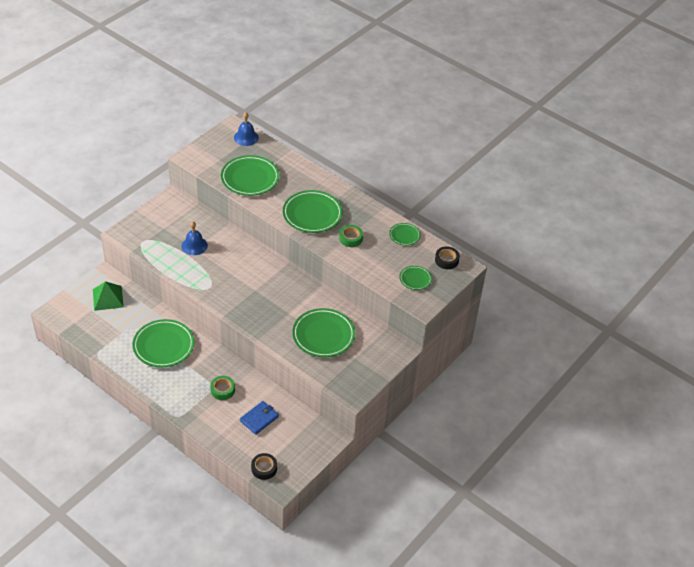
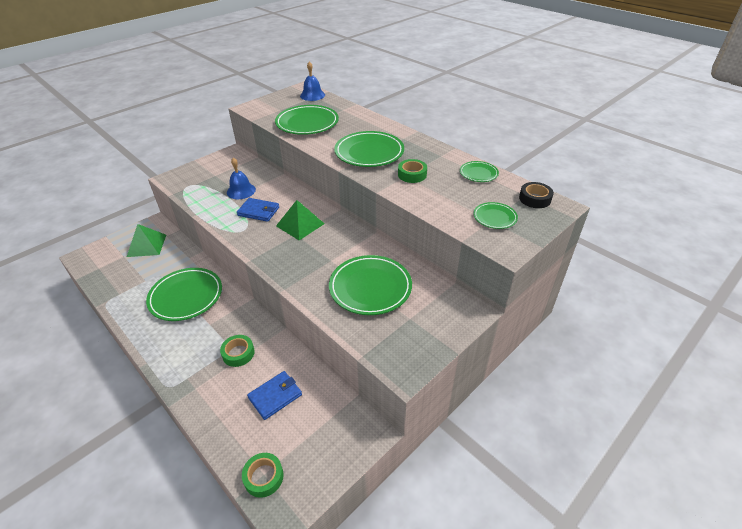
camera: 10 degrees right, 5 degrees down
(217, 268) = (258, 211): none -> blue wallet
(257, 280) = (300, 224): none -> green pyramid
(264, 468) = (263, 477): black tape -> green tape

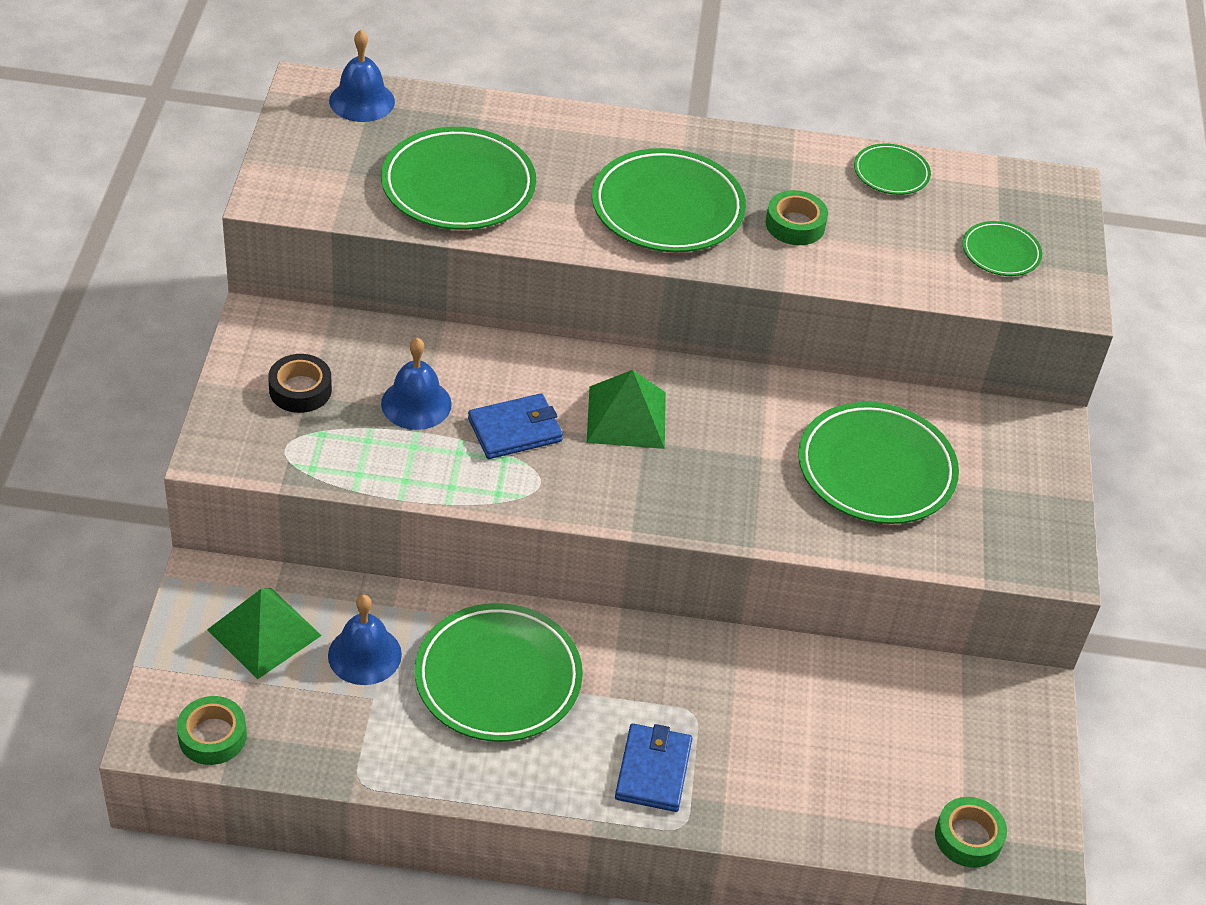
camera: 45 degrees left, 5 degrees up
(161, 267) = (364, 655): none -> blue bell
(238, 353) = (720, 710): green tape -> green tape (212, 736)
(275, 396) = (855, 732): blue wallet -> blue wallet (653, 770)
(534, 199) = (1017, 188): black tape -> black tape (300, 390)

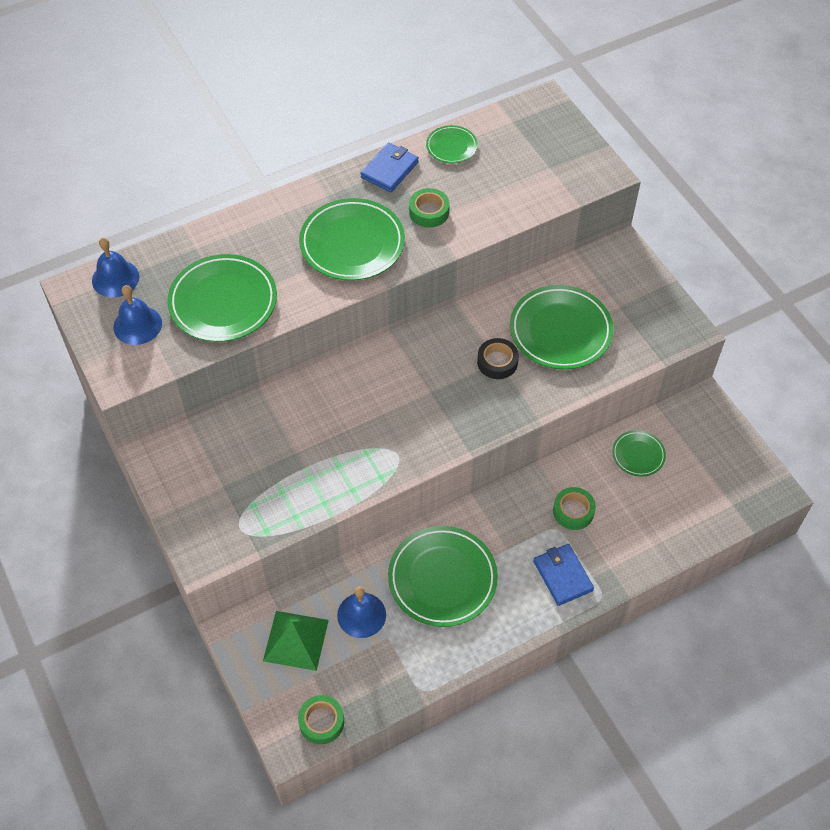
camera: 30 degrees left, 10 degrees up
(300, 390) = (216, 485): black tape -> black tape (497, 362)
(416, 403) = (289, 450): blue bell -> blue bell (137, 325)
(515, 430) = (357, 431): blue wallet -> blue wallet (389, 170)
(626, 417) = (409, 383): green pyramid -> none
(968, 837) = (736, 505): green tape -> green tape (573, 511)
(1000, 252) = (547, 164): green plate -> green plate (638, 455)

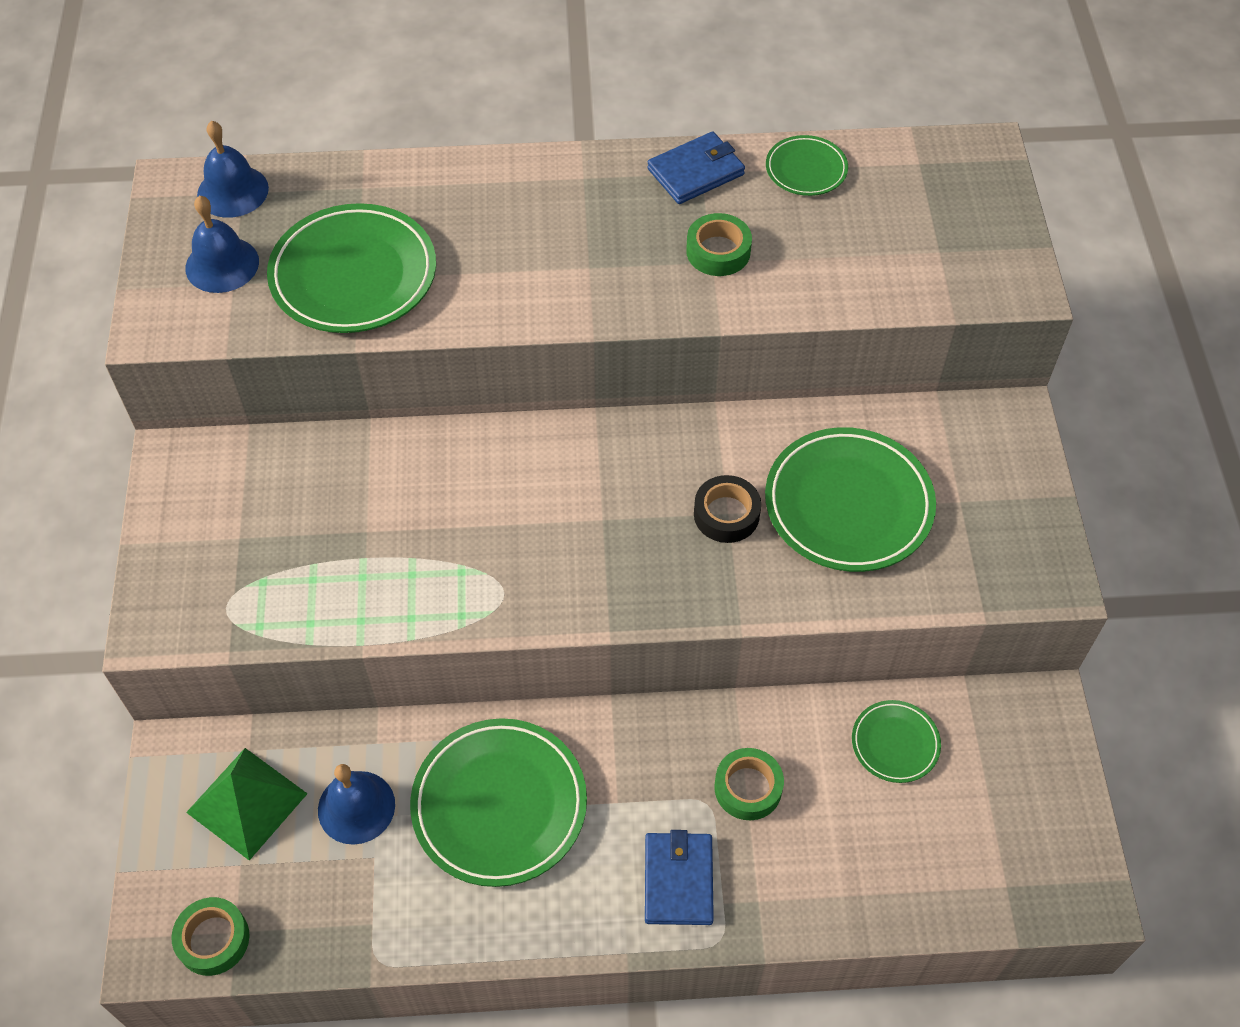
camera: 25 degrees right, 0 degrees up
(352, 243) = (580, 257): green plate -> none

